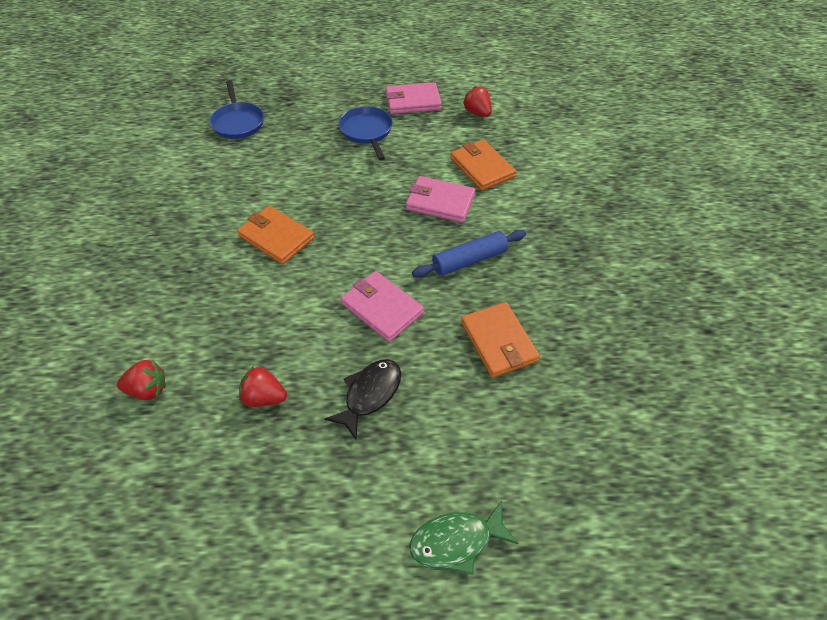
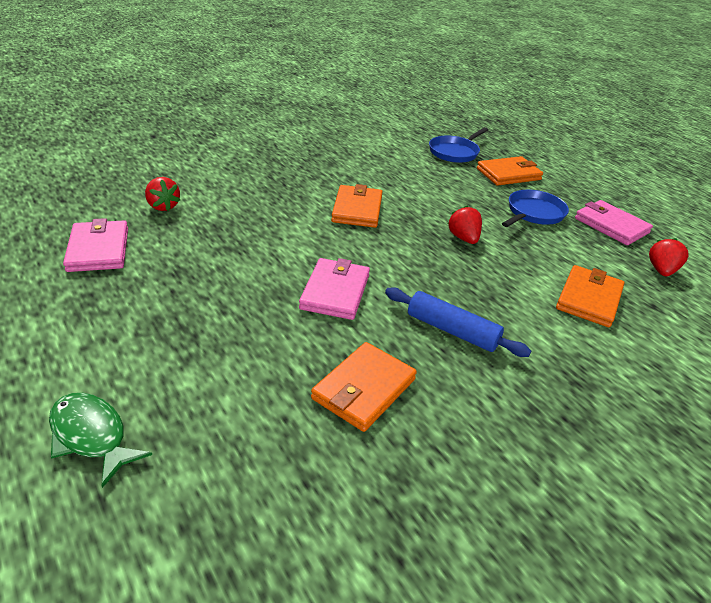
camera: 55 degrees right, 15 degrees down
(264, 397) = (190, 260): red strawberry -> red strawberry (463, 238)
(301, 111) = (508, 174): none -> orange wallet
(370, 394) = (231, 317): black fish -> none
(440, 202) = (504, 285): pink wallet -> pink wallet (98, 249)

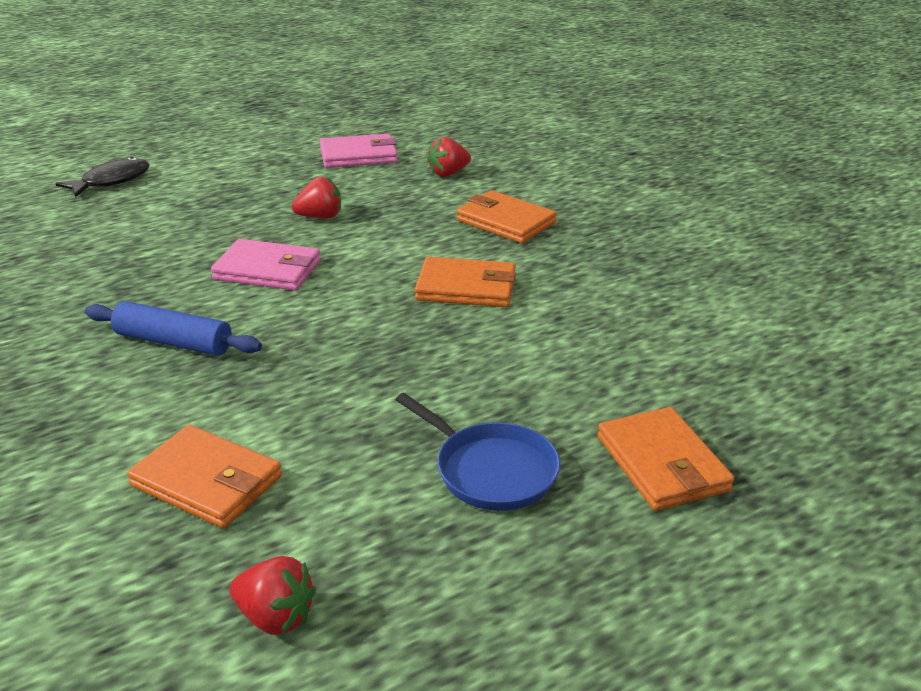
camera: 95 degrees right, 5 degrees down
(91, 436) = (111, 181): green fish -> black fish
(364, 389) = (104, 283): orange wallet -> orange wallet (505, 221)
(452, 330) = (173, 342): blue rolling pin -> blue rolling pin turned 75 degrees clockwise
(455, 152) = (737, 400): blue pan -> none
(463, 238) = (391, 374): red strawberry -> red strawberry (320, 217)
(611, 225) = (457, 585): pink wallet -> none

